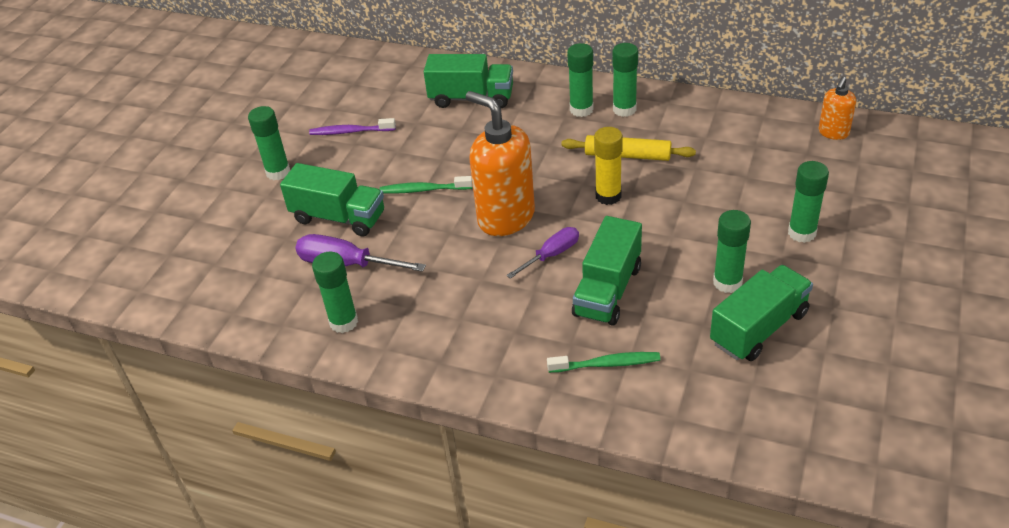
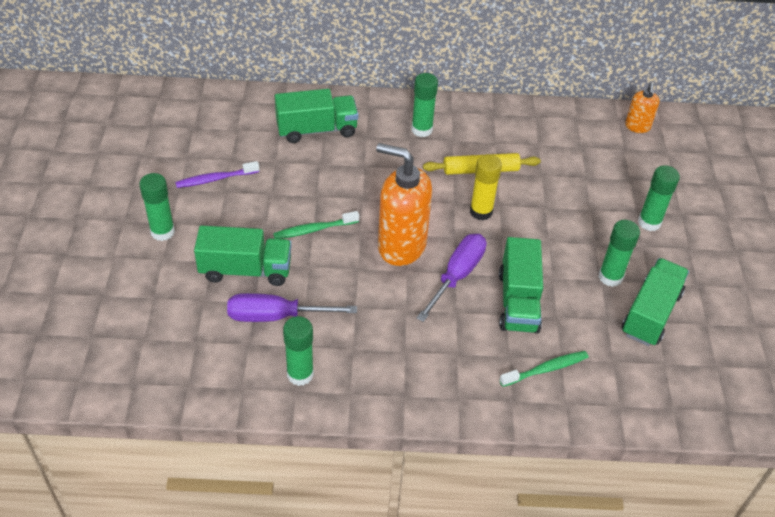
camera: 25 degrees left, 5 degrees up
(551, 255) = (457, 276): purple screwdriver -> purple screwdriver, size x1.52
(624, 109) = (459, 125): green glue stick -> none

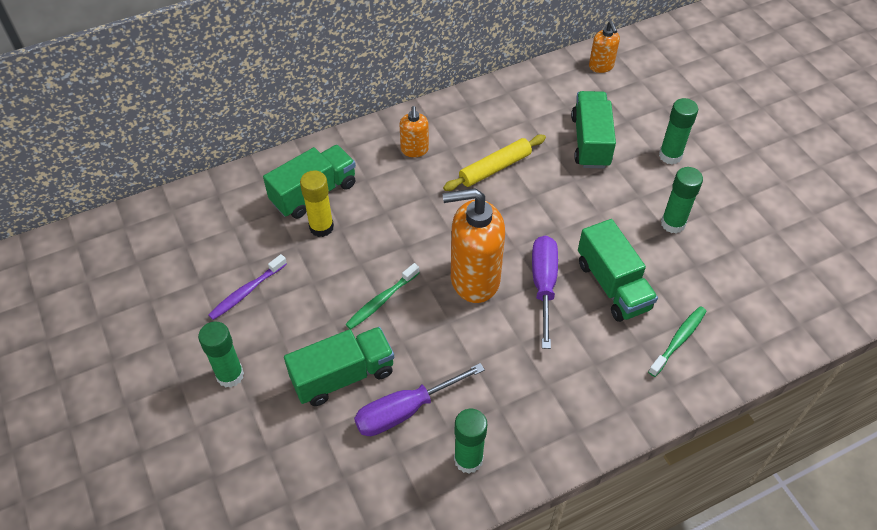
camera: 25 degrees left, 5 degrees up
(422, 130) = (414, 150): green glue stick -> orange soap dispenser
(481, 212) = (522, 210): yellow glue stick -> yellow glue stick (321, 227)
(650, 314) = (727, 243): green truck -> green truck (590, 142)

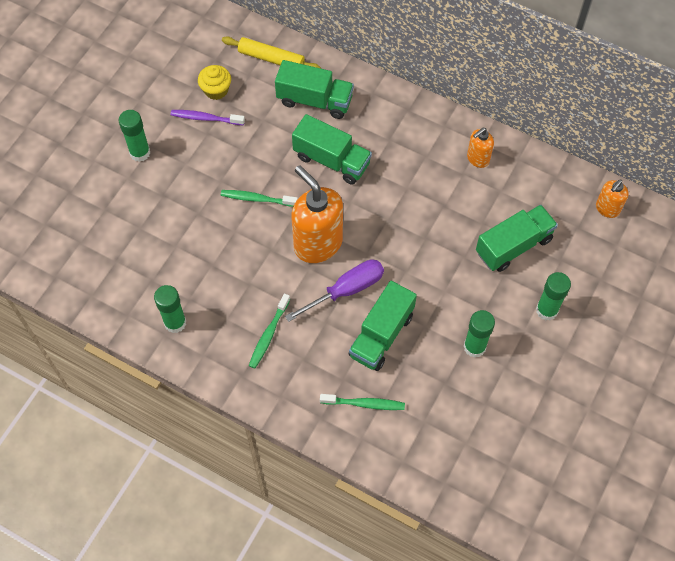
camera: 55 degrees right, 10 degrees up
(222, 264) = (216, 90): none -> yellow cupcake
(321, 227) = (289, 124): yellow glue stick -> none
(343, 376) = (184, 214): green truck -> green truck (331, 160)
(405, 410) = (185, 265): purple screwdriver -> none
(414, 150) = (405, 135): orange soap dispenser -> orange soap dispenser (477, 159)
(495, 168) = (431, 197): yellow rolling pin -> yellow rolling pin (271, 58)
(545, 378) = (269, 334): none -> green toothbrush

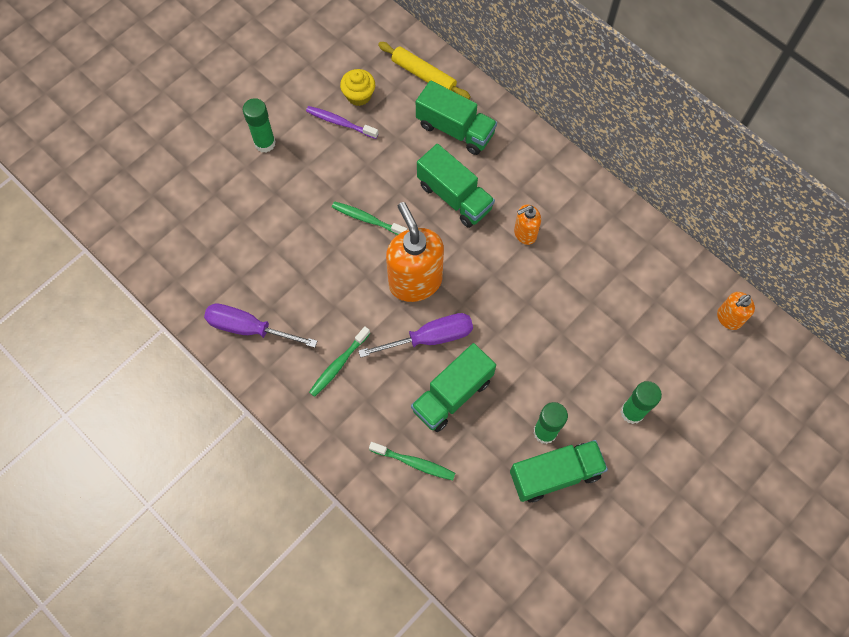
camera: 15 degrees right, 5 degrees up
(175, 323) = (249, 328): green glue stick -> purple screwdriver
(477, 159) = (606, 231): orange soap dispenser -> orange soap dispenser (525, 233)
(513, 246) = (617, 334): green truck -> green truck (555, 474)

